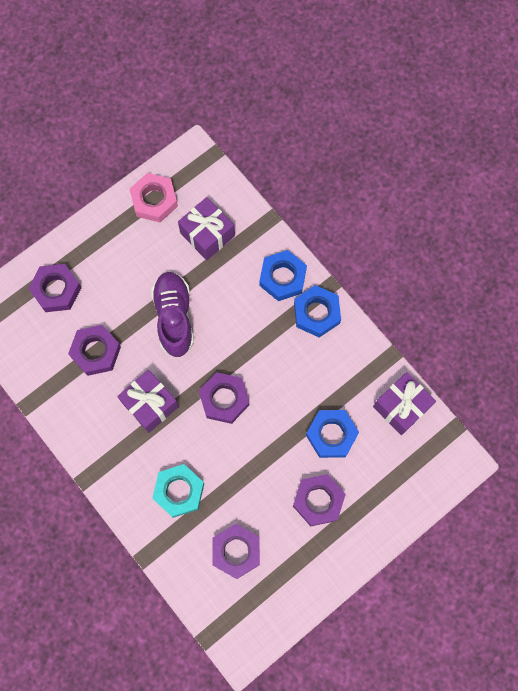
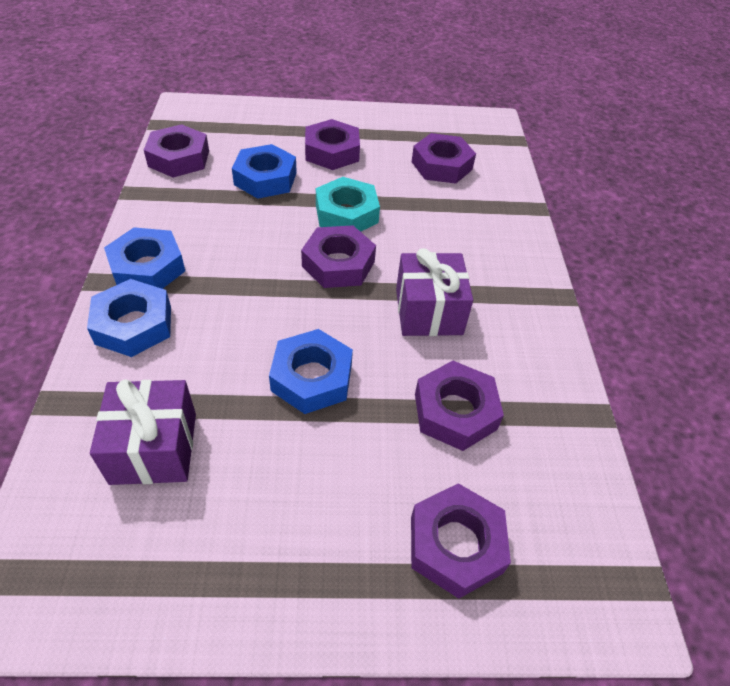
camera: 145 degrees left, 25 degrees down
(154, 200) = (166, 572): pink nut -> none
(174, 317) = (312, 378): purple shoe -> blue nut
(179, 491) = (460, 228): turquoise nut -> turquoise nut (346, 213)
(401, 407) = (179, 158): purple gift -> purple nut

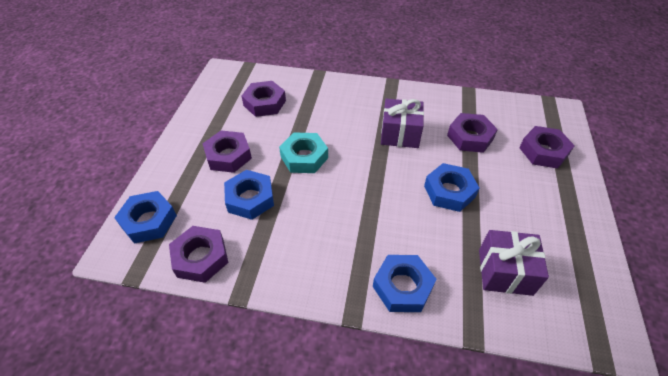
camera: 75 degrees left, 0 degrees up
(147, 267) = (342, 279): blue nut -> blue nut (149, 221)
(338, 264) = (354, 168): purple nut -> none

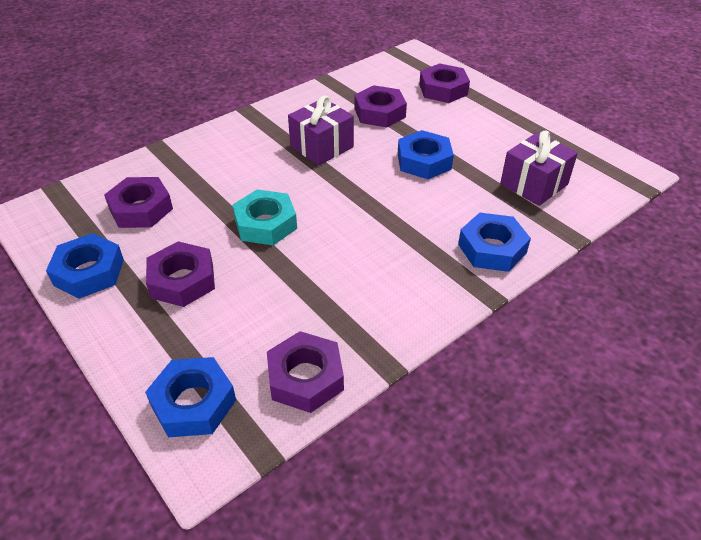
camera: 50 degrees left, 5 degrees down
(250, 198) = (270, 295): blue nut -> blue nut (89, 272)

